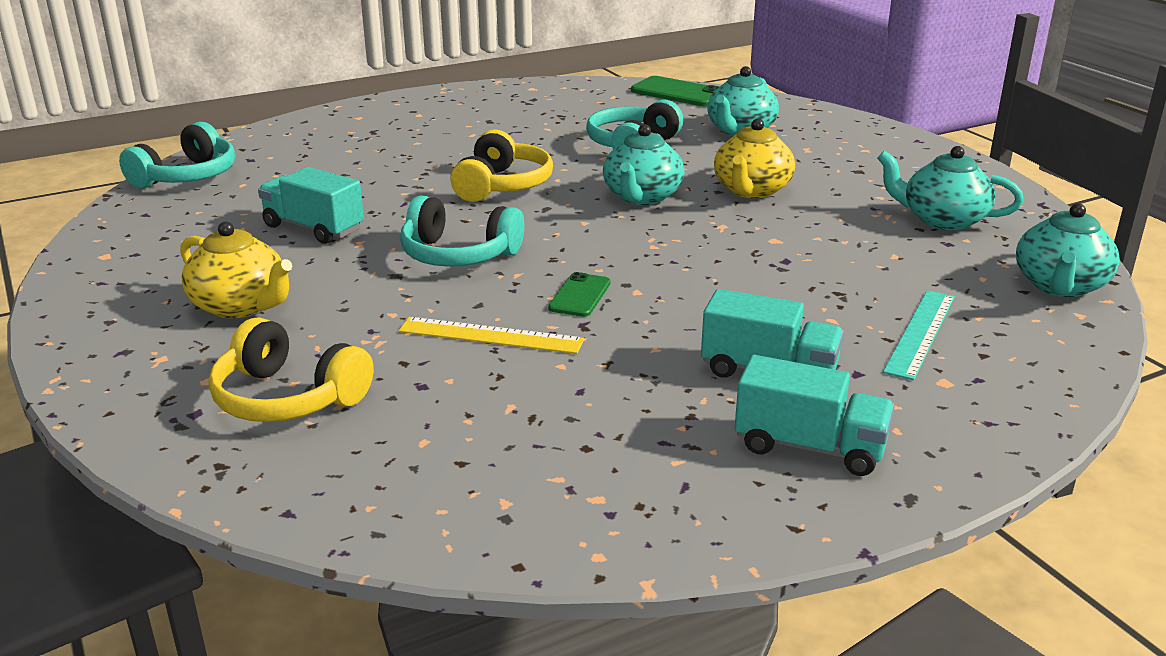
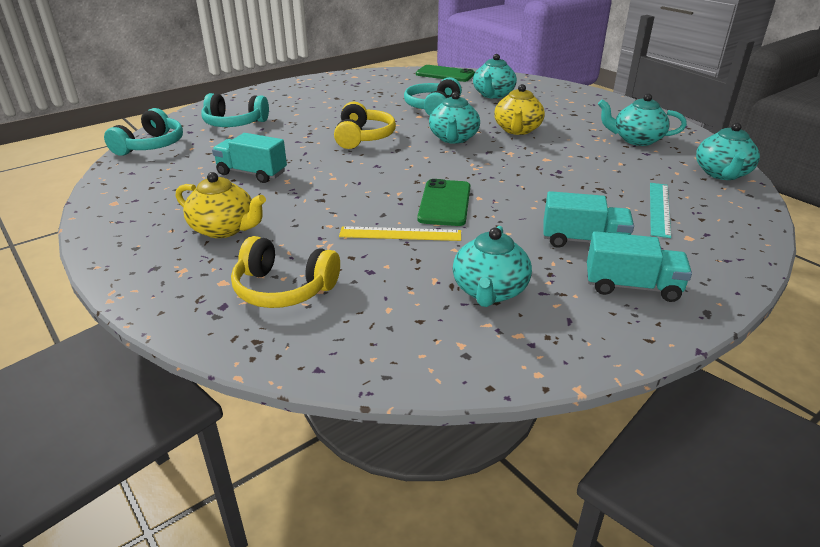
camera: 10 degrees left, 5 degrees up
(458, 255) = (355, 183): turquoise headphones -> turquoise headphones (234, 123)
(580, 295) = (444, 203): green phone -> green phone, size x1.68
(584, 431) = (489, 291): none -> turquoise teapot

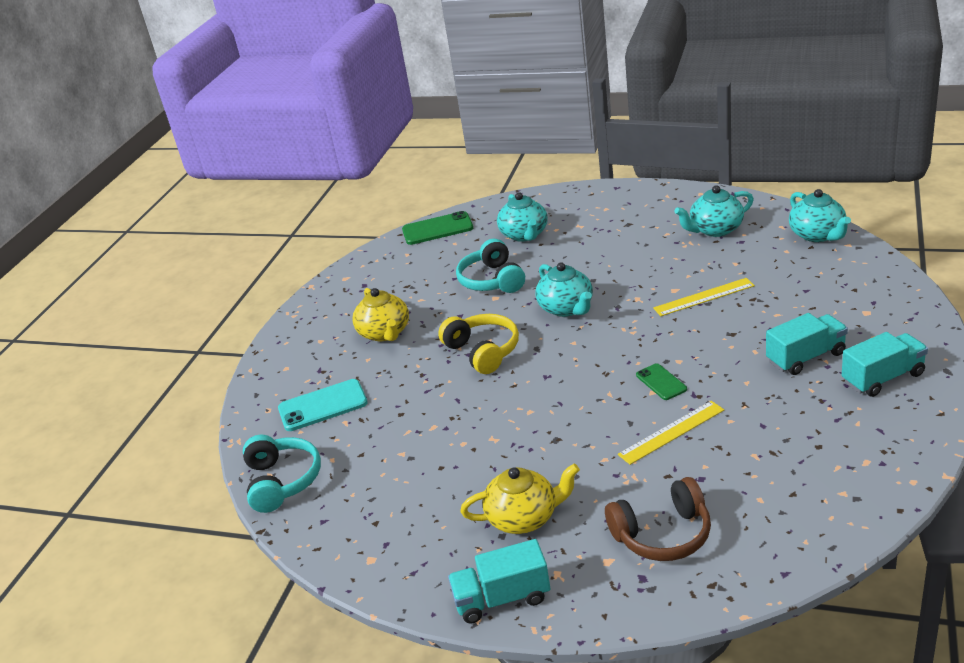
camera: 30 degrees left, 0 degrees up
(234, 123) = (323, 406): turquoise headphones -> turquoise phone
(252, 173) = (447, 450): turquoise truck -> turquoise truck (502, 598)
(284, 289) = (663, 534): yellow headphones -> brown headphones
(444, 203) = (661, 382): green phone -> green phone, size x0.60
(489, 291) = (803, 440): turquoise teapot -> none
(517, 130) = (607, 268): yellow teapot -> yellow teapot (385, 333)
(561, 171) = (704, 297): none -> yellow ruler
(659, 209) = (817, 296): turquoise ruler -> none

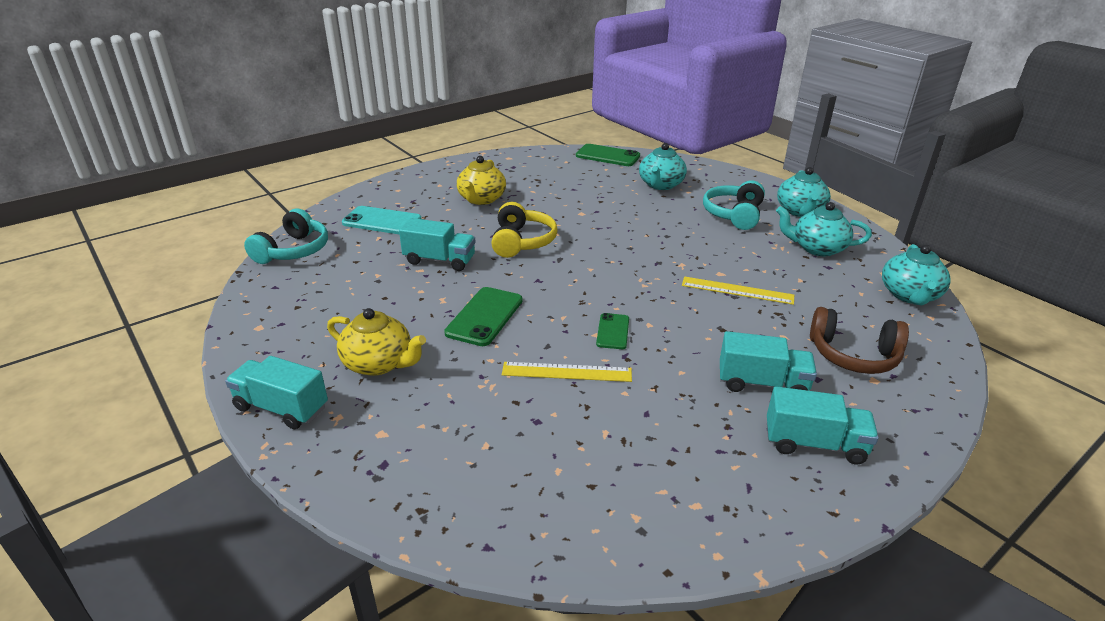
camera: 30 degrees right, 0 degrees up
(437, 409) = (439, 260): none -> turquoise truck
(492, 280) = (596, 202): turquoise headphones -> turquoise headphones (734, 215)
(549, 430) = (485, 316): none -> green phone
(567, 308) = (619, 244): turquoise teapot -> turquoise teapot (800, 211)
(663, 534) = (446, 443): brown headphones -> brown headphones (853, 355)

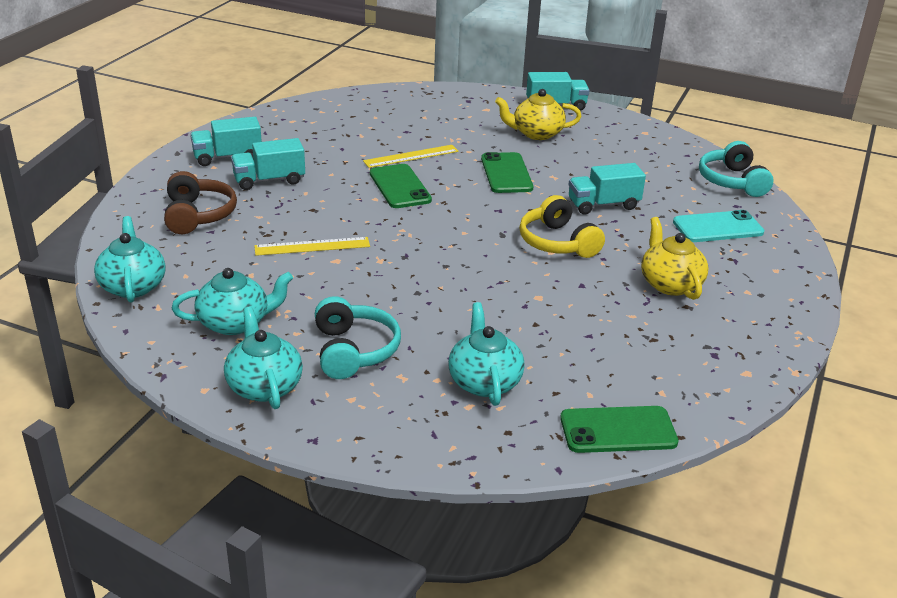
camera: 150 degrees right, 0 degrees up
(613, 331) = (400, 187): green phone -> green phone, size x1.68
(853, 355) = (198, 215): brown headphones -> brown headphones turned 90 degrees clockwise

